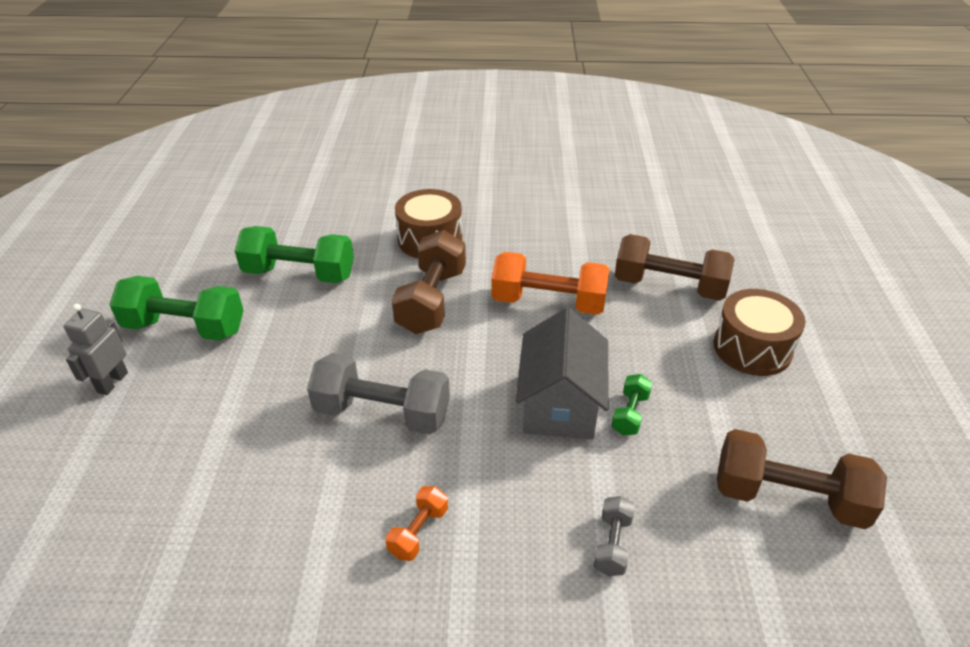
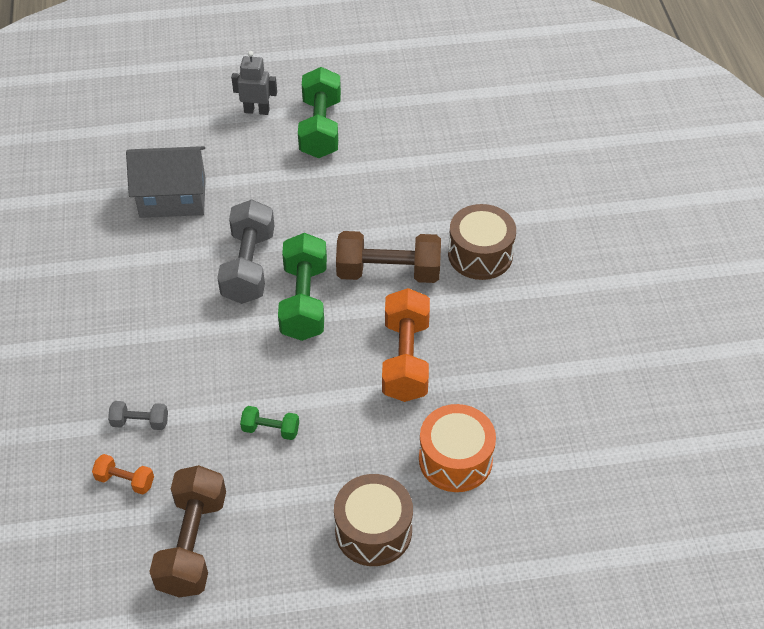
camera: 80 degrees right, 10 degrees up
(299, 274) = (403, 175): green dumbbell -> green dumbbell (304, 301)
(418, 532) = (143, 308): orange dumbbell -> orange dumbbell (125, 480)
(560, 404) = (274, 379): grey house -> grey house (173, 198)
(669, 286) = (455, 459): brown dumbbell -> orange drum

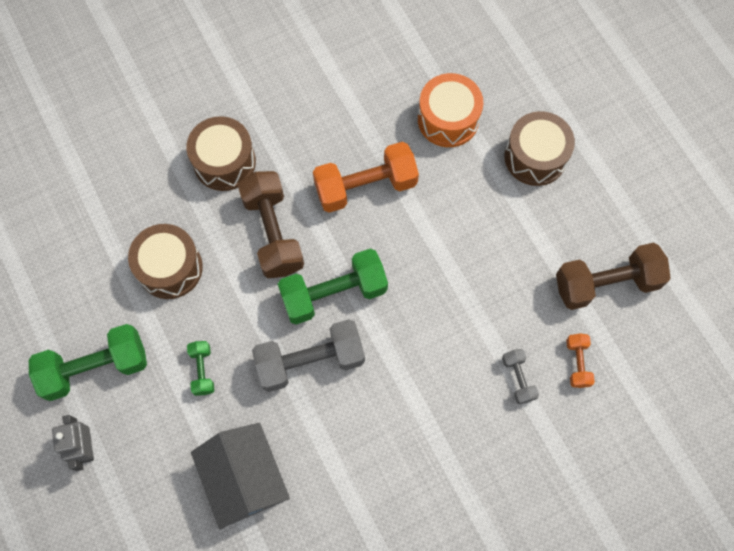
camera: 110 degrees left, 20 degrees up
(270, 429) = (479, 267): green dumbbell -> green dumbbell (202, 370)
(387, 192) = (170, 268): none -> brown drum

